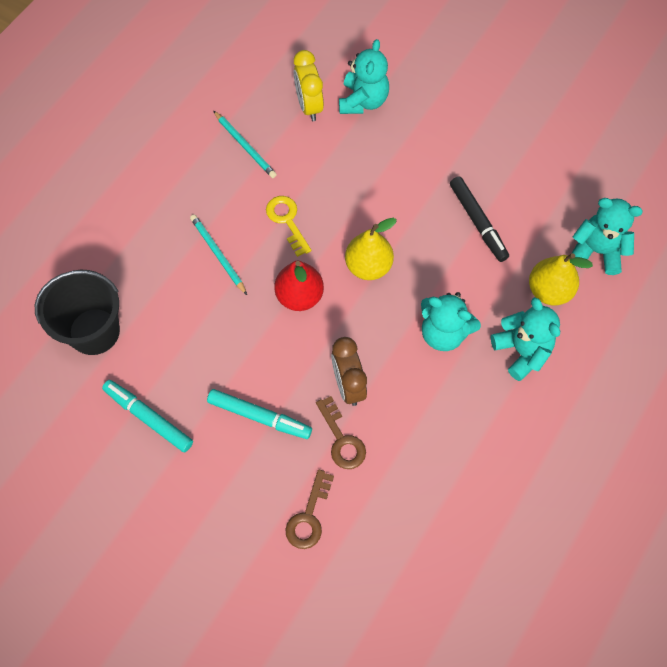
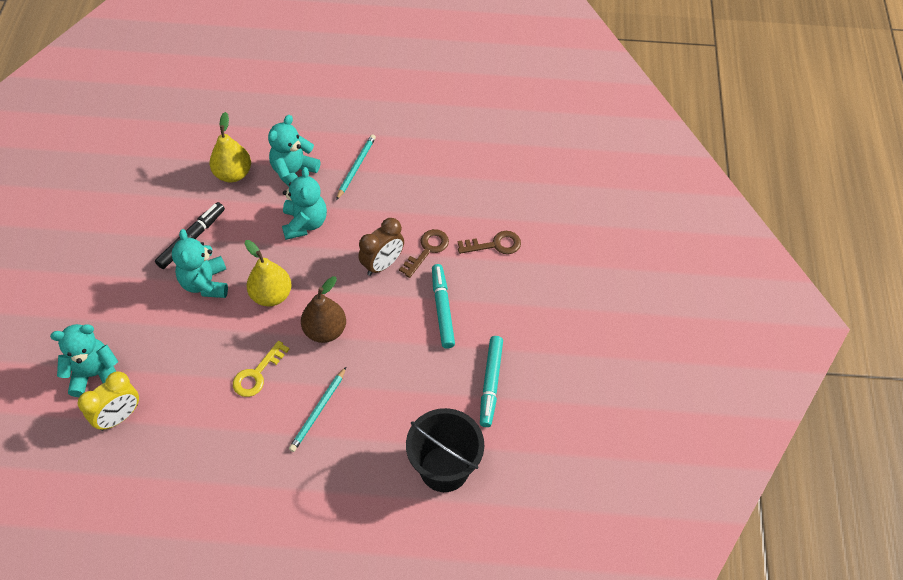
camera: 120 degrees left, 10 degrees down
(245, 146) = (191, 448): turquoise pencil -> turquoise pencil (356, 167)
(299, 296) = (325, 330): red pear -> brown pear
(597, 251) = (182, 157): turquoise teddy bear -> turquoise teddy bear (205, 283)

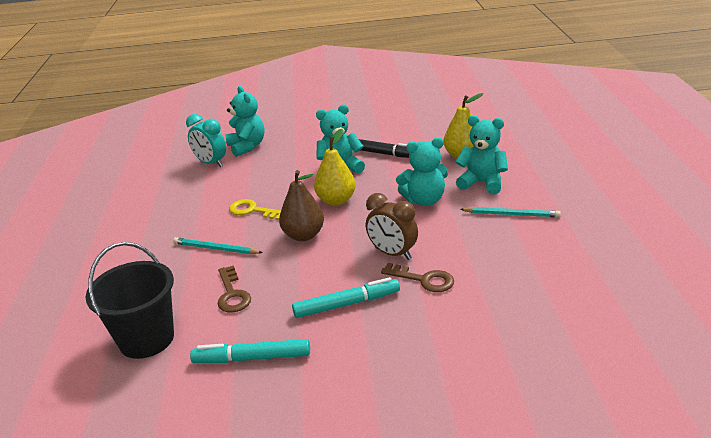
camera: 85 degrees right, 25 degrees down
(119, 417) = (211, 163): yellow clock -> turquoise clock
(495, 245) = (454, 331): brown key -> brown key (232, 294)

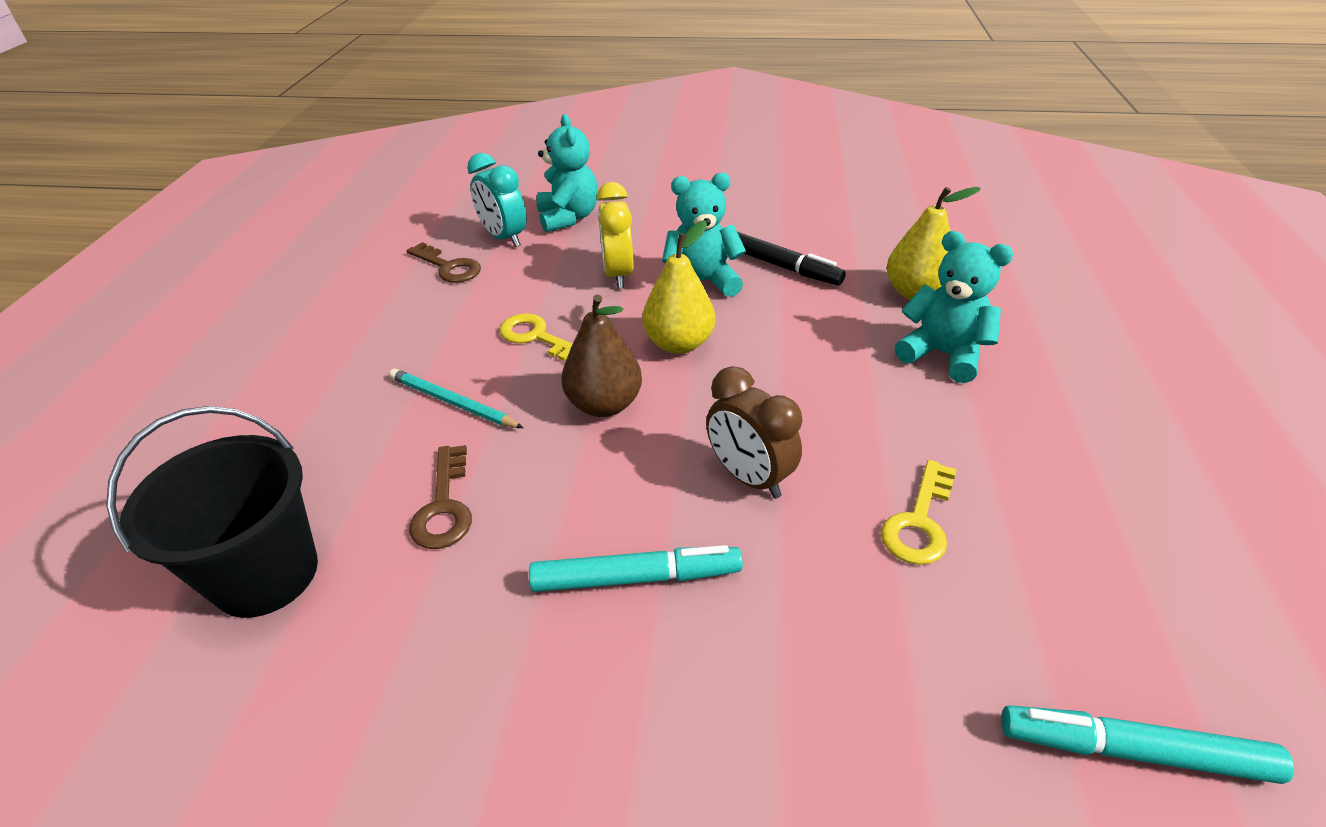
camera: 10 degrees right, 10 degrees up
(252, 358) = (425, 669): turquoise marker -> turquoise marker (1133, 750)
(289, 172) = (618, 275): none -> yellow clock
(424, 200) = (831, 372): turquoise teddy bear -> none
(424, 280) = (794, 552): brown key -> brown key (448, 267)
(483, 257) = (919, 521): none -> yellow key
(511, 214) = (988, 433): turquoise pencil -> none

